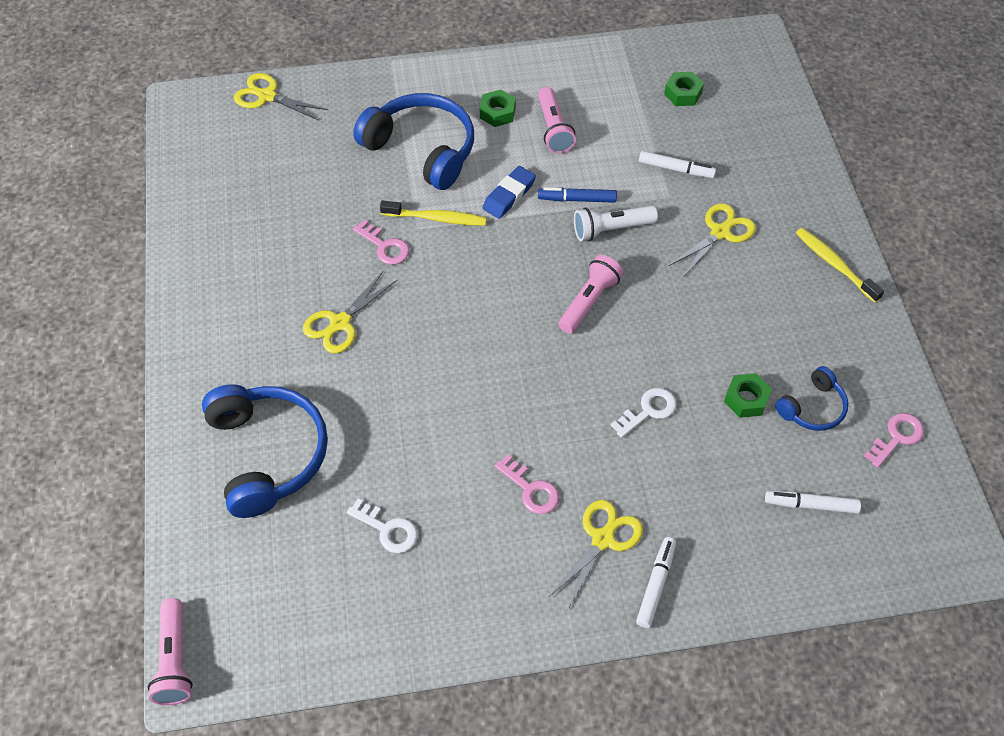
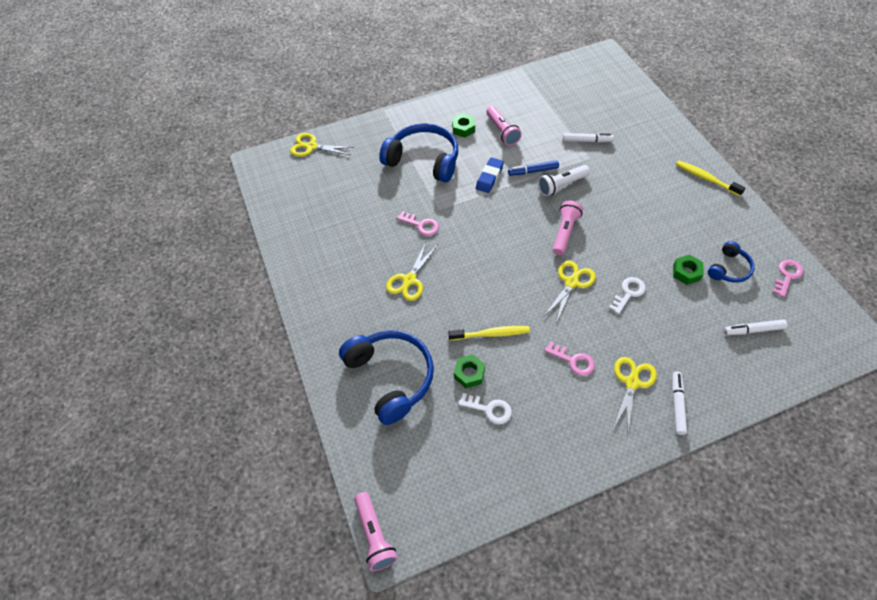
camera: 10 degrees left, 0 degrees up
(436, 218) = (448, 201): yellow toothbrush -> yellow toothbrush (491, 334)
(683, 93) = (573, 95): green nut -> green nut (469, 373)
(720, 232) = (629, 173): yellow scissors -> yellow scissors (571, 282)

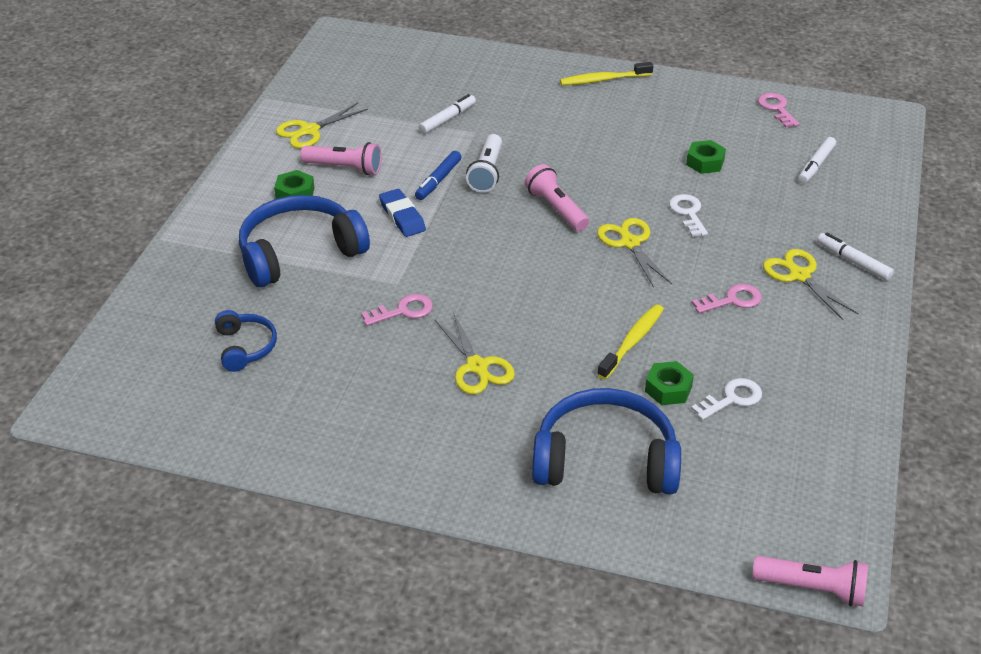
camera: 55 degrees left, 15 degrees down
(311, 147) = (125, 339): yellow scissors -> yellow scissors (309, 131)
(729, 269) = (730, 135): blue headphones -> blue headphones (245, 347)

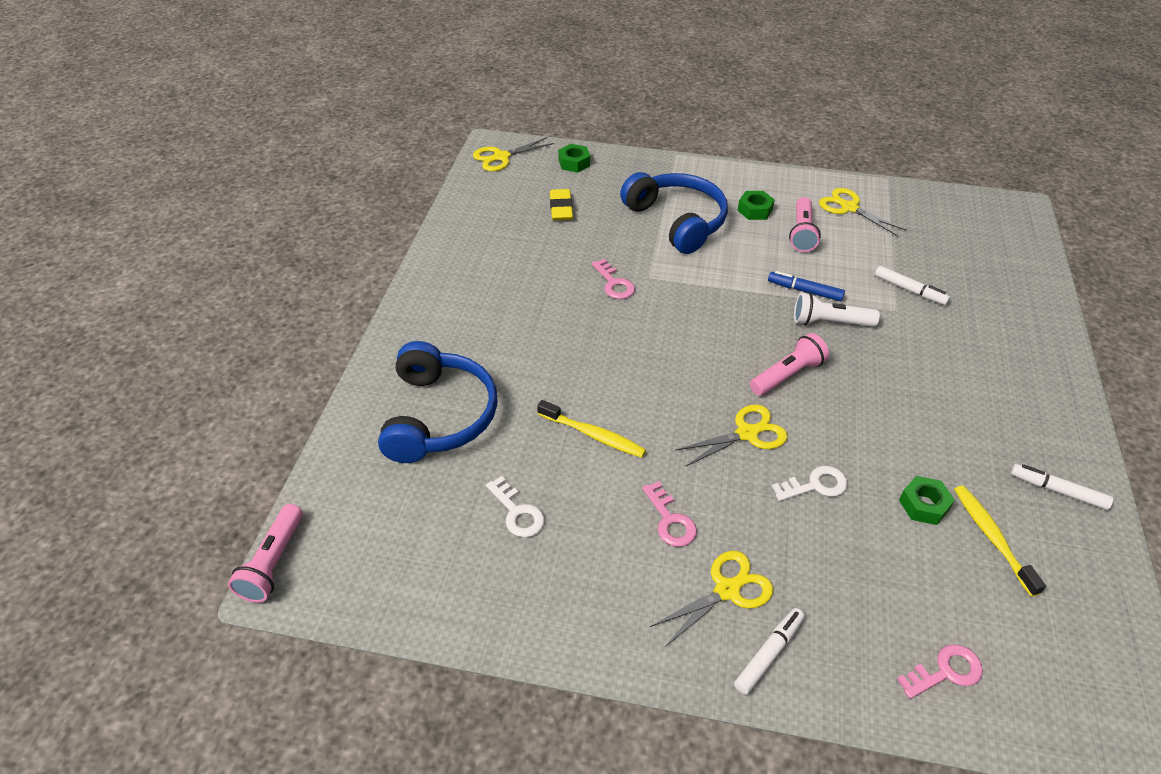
camera: 85 degrees right, 5 degrees up
(245, 347) = (561, 208): blue headphones -> yellow eraser
(402, 217) = (742, 273): blue eraser -> none
(477, 366) = (549, 331): yellow scissors -> yellow scissors (501, 157)
(603, 80) = (1055, 409): yellow toothbrush -> yellow toothbrush (992, 537)
(668, 389) = (529, 461): green nut -> green nut (574, 163)
(776, 108) = (1088, 592): pink key -> pink key (946, 672)
(816, 165) = (969, 630): white marker -> white marker (1057, 491)

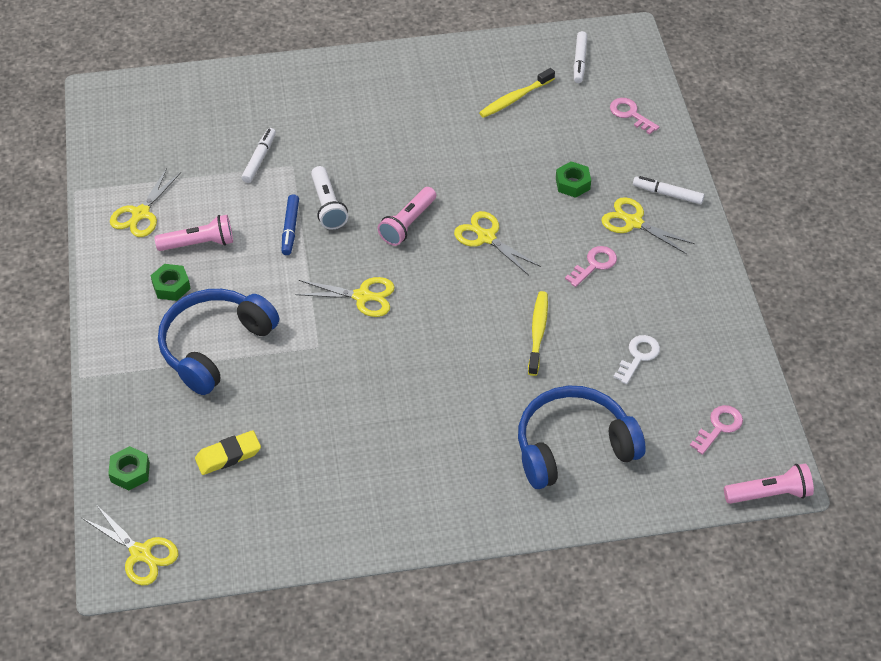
camera: 110 degrees left, 5 degrees up
(614, 283) = (339, 371): pink key -> pink key (719, 427)
(697, 318) = (362, 296): none -> yellow scissors
(787, 375) = (408, 223): pink flashlight -> pink flashlight turned 90 degrees counterclockwise
(815, 485) = (517, 190): white key -> none
(923, 505) = (504, 133): green nut -> green nut (572, 184)
(1057, 491) = (455, 68): white marker -> white marker (579, 61)

